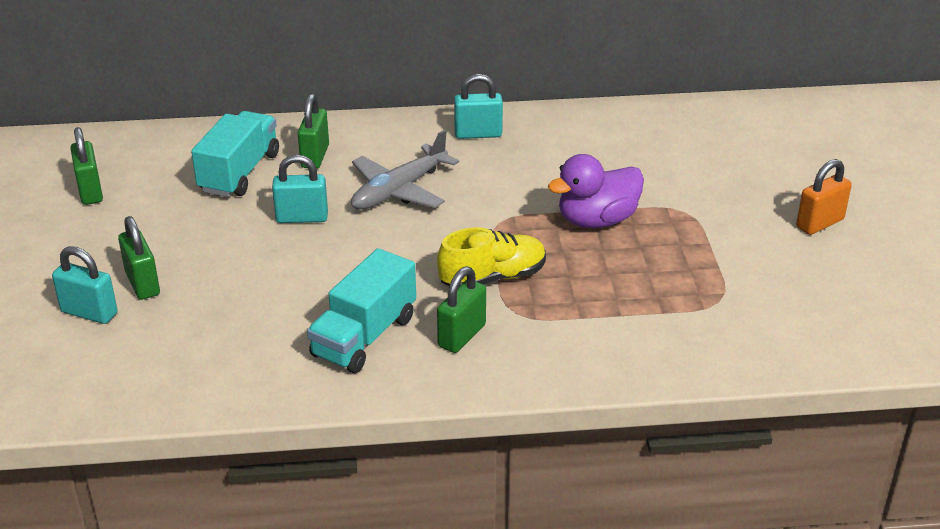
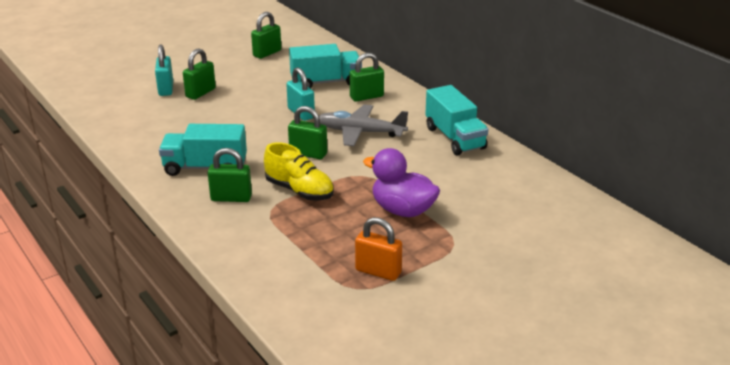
camera: 60 degrees right, 5 degrees down
(411, 244) = (308, 154): none -> green padlock
(478, 134) = (455, 138): turquoise padlock -> turquoise truck
(820, 223) = (508, 312): orange padlock -> orange padlock (378, 271)

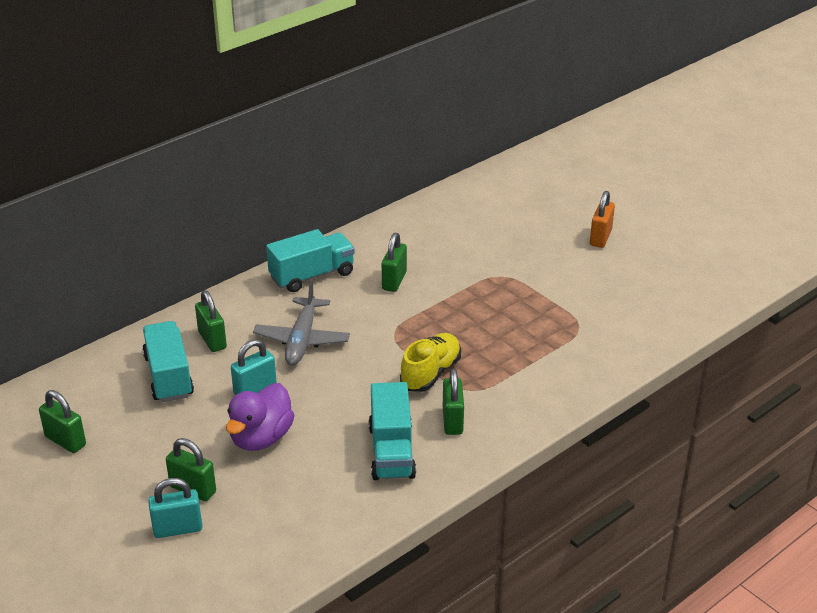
camera: 95 degrees left, 5 degrees up
(308, 154) = (353, 374): green padlock -> green padlock (394, 281)
(378, 271) = (553, 315): orange padlock -> orange padlock (600, 238)
(402, 210) = (454, 305): purple duck -> purple duck (261, 438)

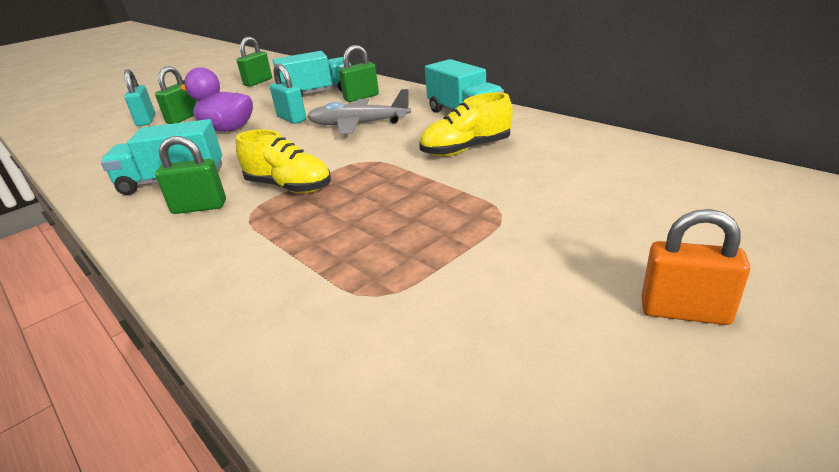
camera: 90 degrees right, 5 degrees down
(394, 281) = (466, 150): green padlock -> yellow shoe

